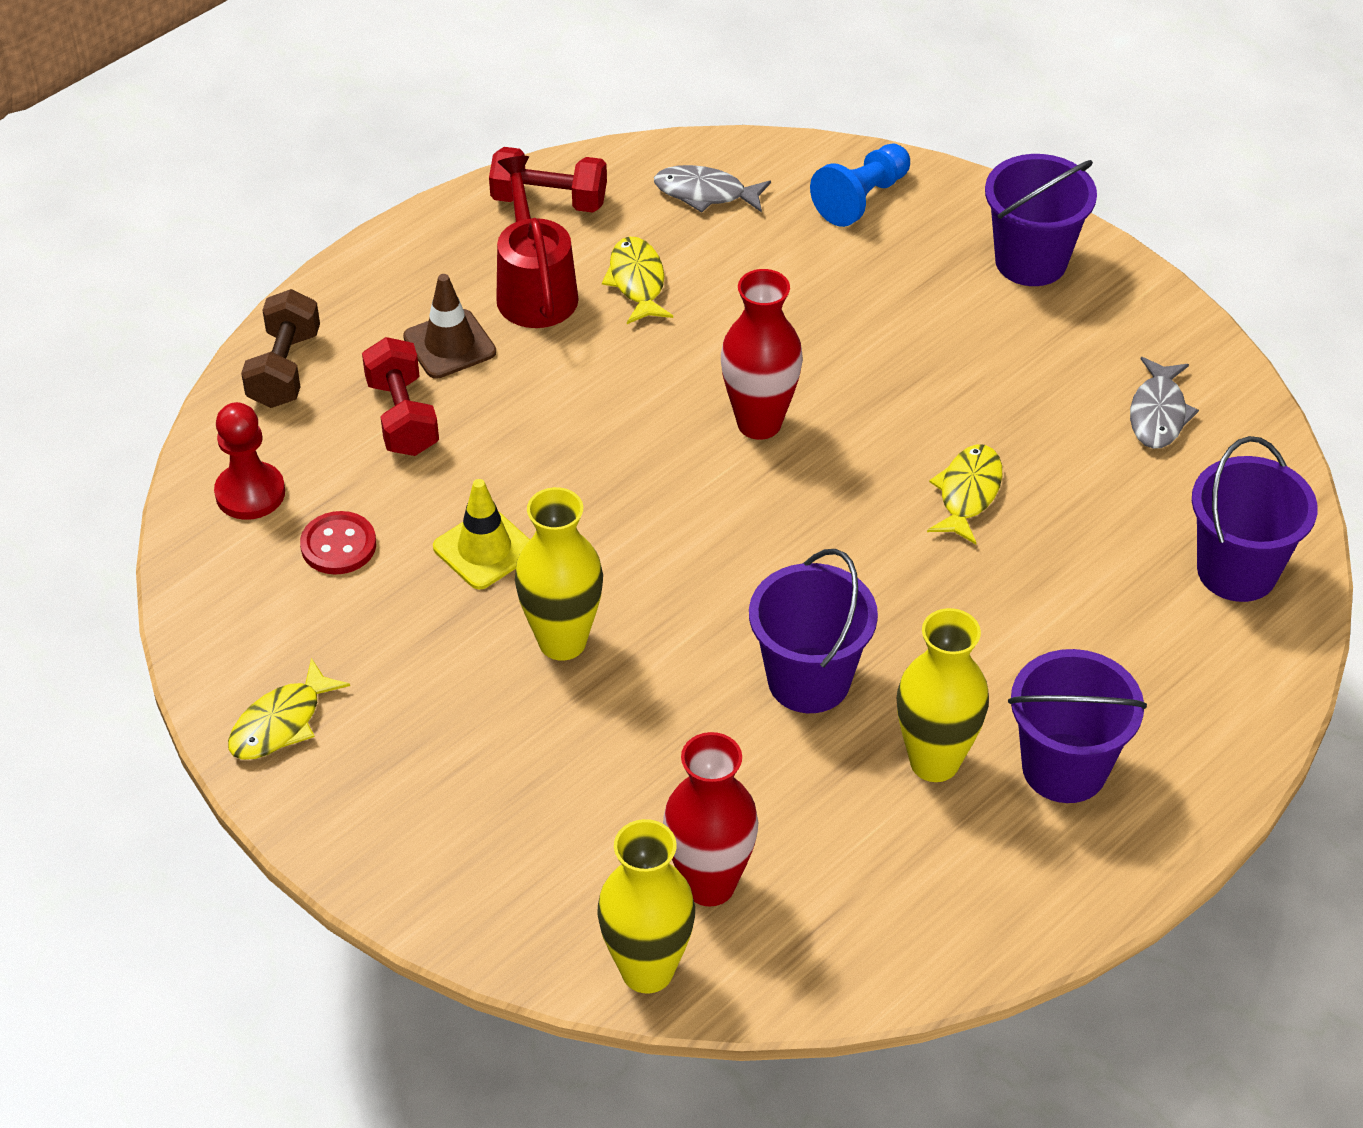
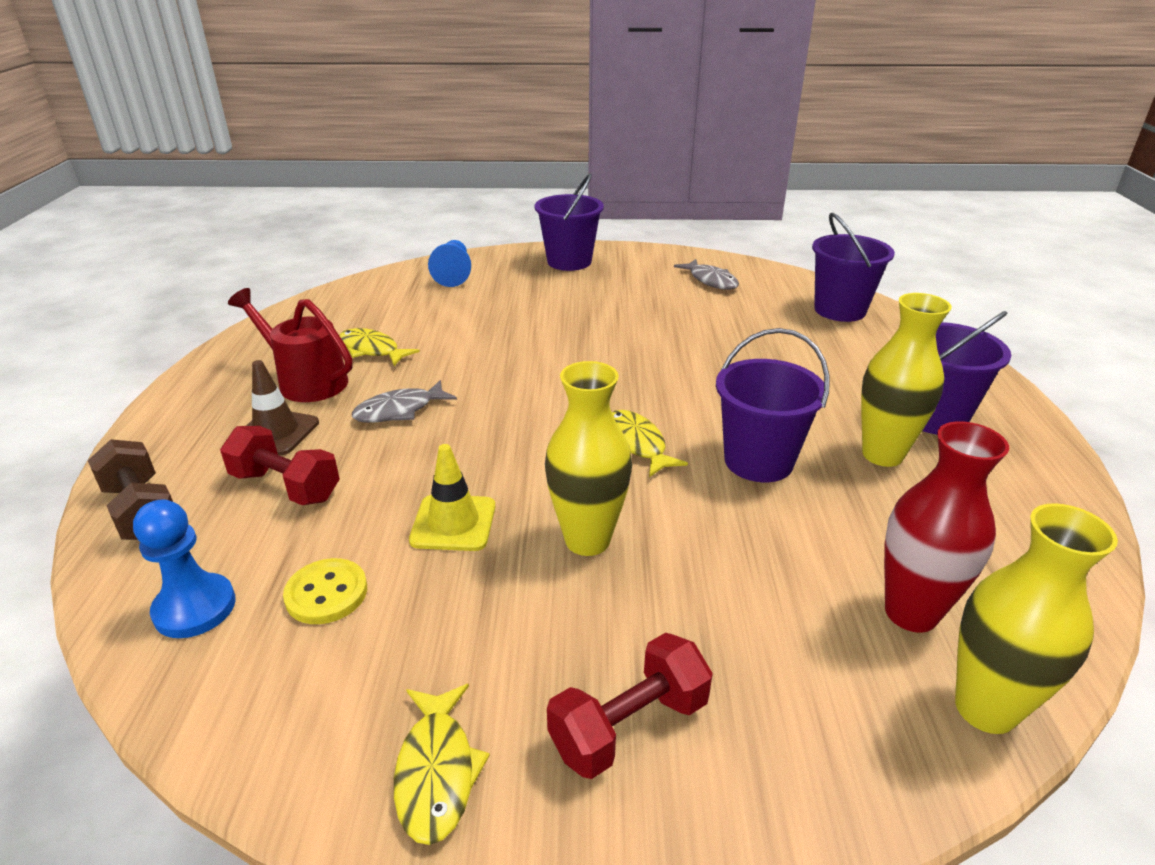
camera: 45 degrees left, 15 degrees down
(250, 493) = (195, 608): red pawn -> blue pawn
(338, 545) = (326, 593): red button -> yellow button
(549, 200) = (264, 343): red dumbbell -> red dumbbell (629, 726)
(705, 193) = (363, 303): grey fish -> grey fish (399, 410)
(759, 423) = (537, 370): red vase -> none
(968, 493) = (687, 343): yellow fish -> yellow fish (637, 444)

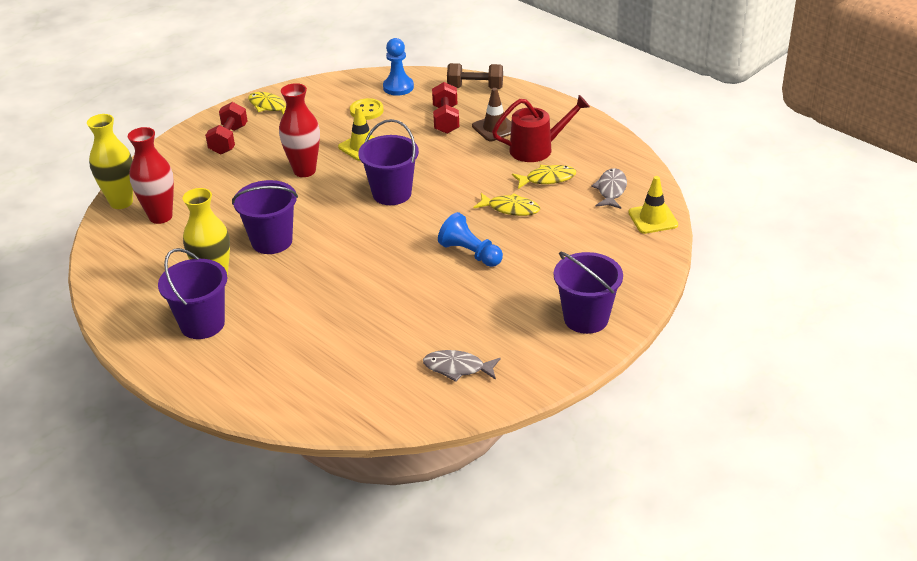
camera: 135 degrees right, 5 degrees up
(286, 486) = (446, 120): red dumbbell -> red dumbbell turned 75 degrees counterclockwise
(385, 281) = (653, 219): none -> yellow traffic cone
(399, 410) = (467, 165): grey fish -> grey fish (611, 190)
(453, 274) = (629, 252): blue pawn -> blue pawn (470, 253)
(587, 540) = (304, 171): yellow vase -> red vase
(637, 444) = (337, 216): yellow fish -> yellow fish (510, 209)
(840, 310) = (330, 395): purple bucket -> purple bucket (392, 193)

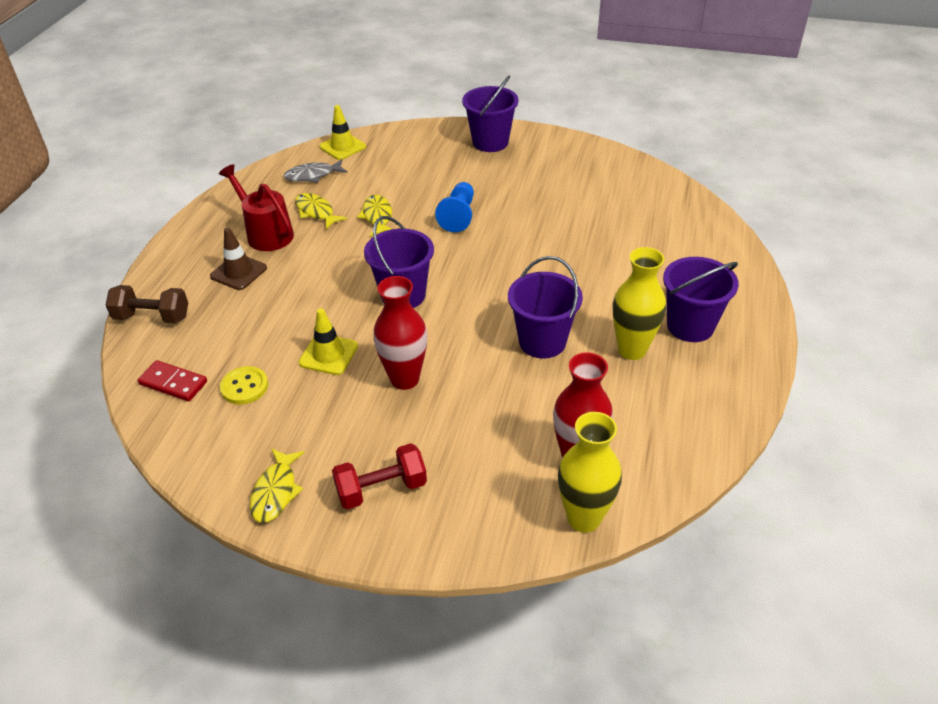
camera: 120 degrees left, 5 degrees up
(398, 87) = (173, 383): blue pawn -> red domino
(446, 120) = (236, 313): red dumbbell -> none
(457, 368) = (595, 176): grey fish -> none
(475, 88) = (152, 317): brown dumbbell -> brown dumbbell turned 60 degrees counterclockwise

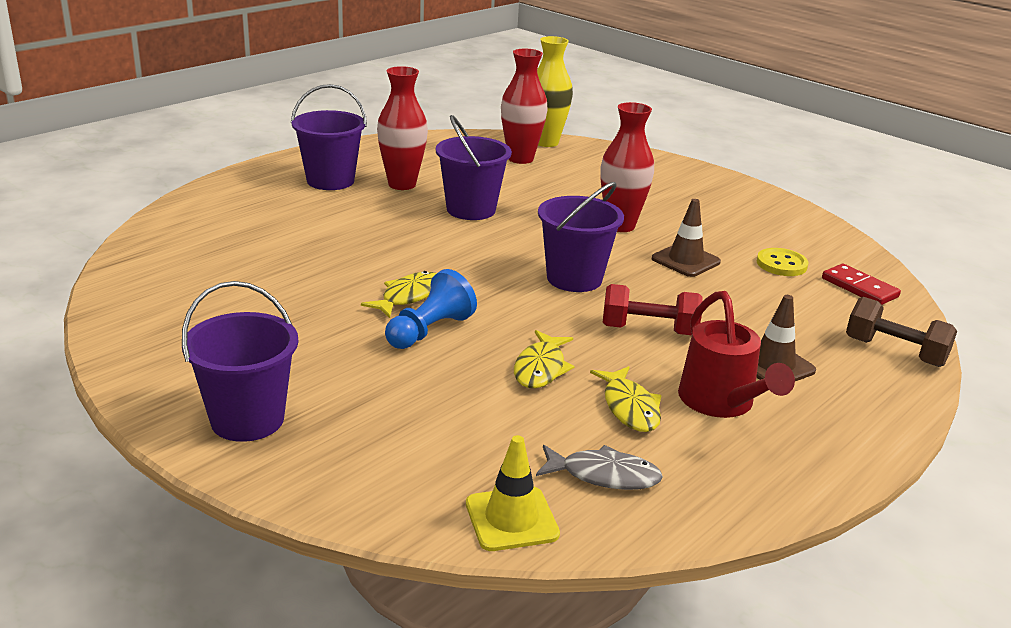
camera: 155 degrees left, 15 degrees down
(276, 491) = (764, 205): yellow fish -> yellow fish (408, 296)
(328, 354) = (685, 260): yellow traffic cone -> brown traffic cone
(381, 489) = (679, 185): red dumbbell -> red dumbbell (648, 330)
(632, 350) = (402, 184): yellow vase -> red vase

